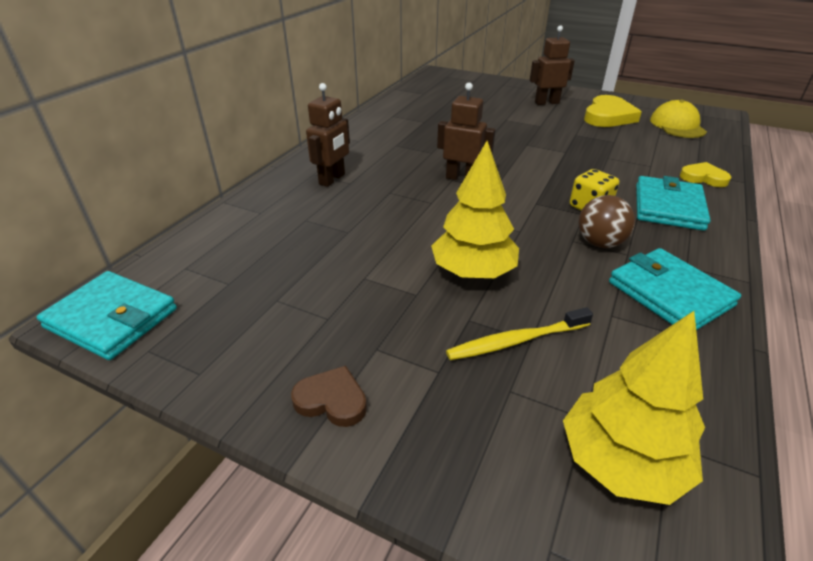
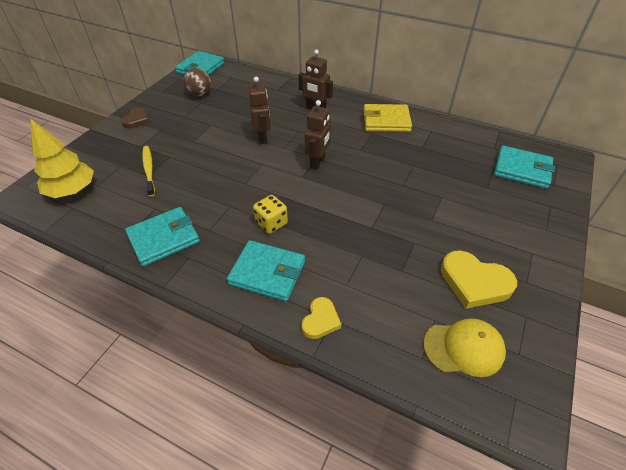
camera: 90 degrees right, 10 degrees up
(370, 136) = (386, 120): none -> yellow wallet
(456, 87) = (522, 169): none -> turquoise wallet
(473, 272) = (206, 160): yellow tree -> none
(546, 103) = (502, 234): brown robot -> brown robot (262, 137)
(599, 243) = (223, 218): brown ball -> brown ball (200, 94)

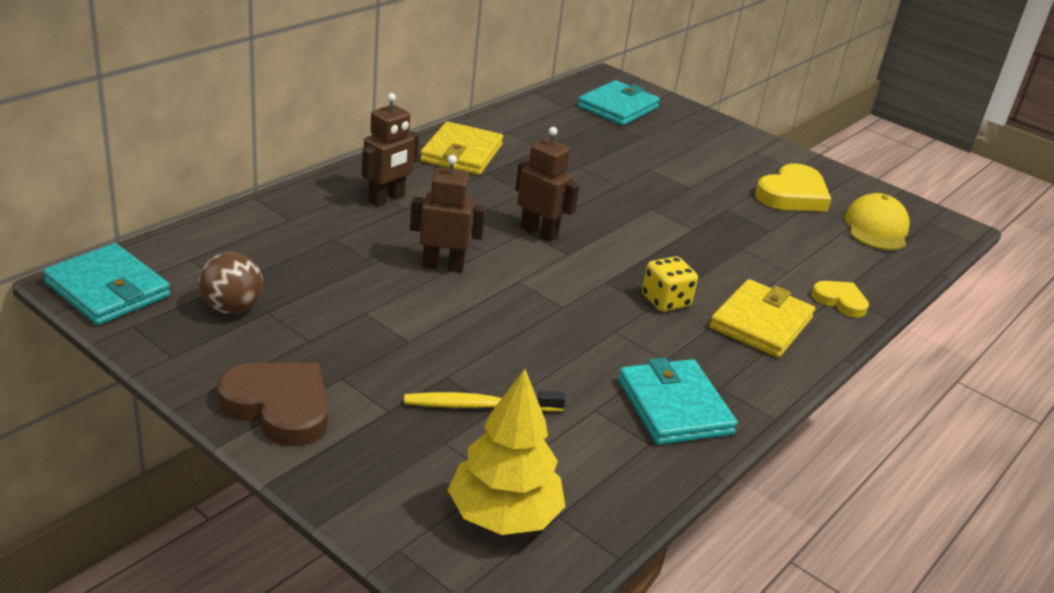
camera: 80 degrees left, 15 degrees down
(136, 120) = (279, 407): brown heart -> brown heart, size x1.70
(267, 272) = (761, 323): turquoise wallet -> yellow wallet

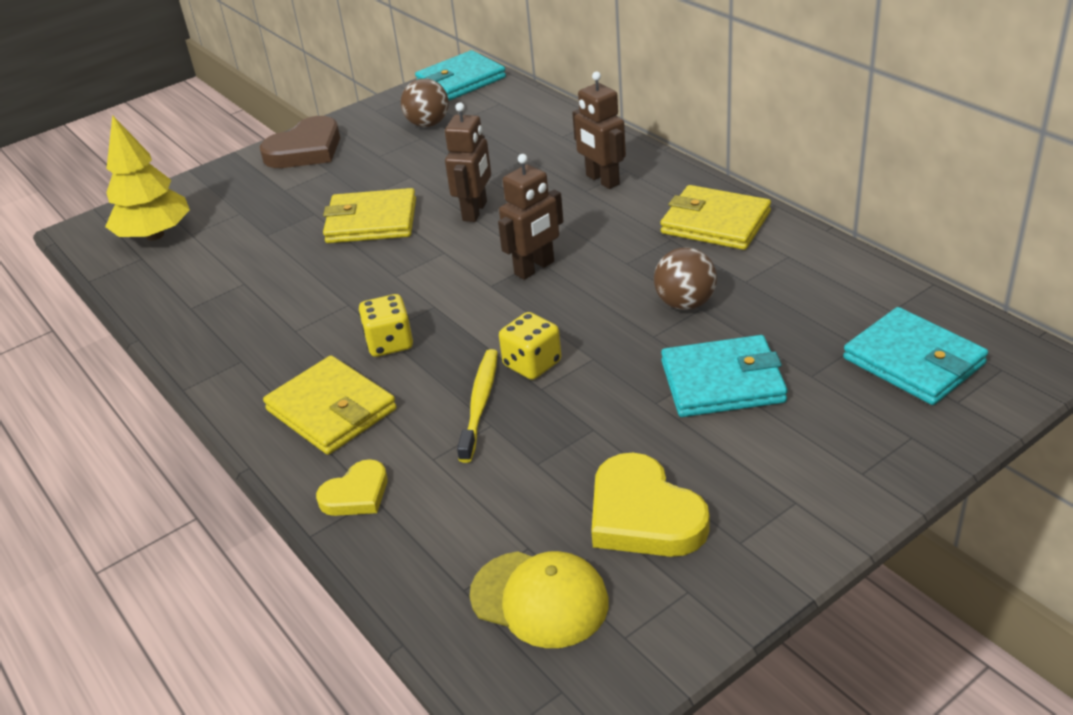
camera: 110 degrees right, 5 degrees up
(463, 331) = (371, 221): none -> yellow wallet
(479, 406) = (272, 227): yellow toothbrush -> yellow toothbrush (480, 404)
(575, 171) = (685, 303): none -> brown ball
(667, 232) = (532, 364): none -> yellow dice
(674, 407) = (226, 327): turquoise wallet -> turquoise wallet (722, 382)

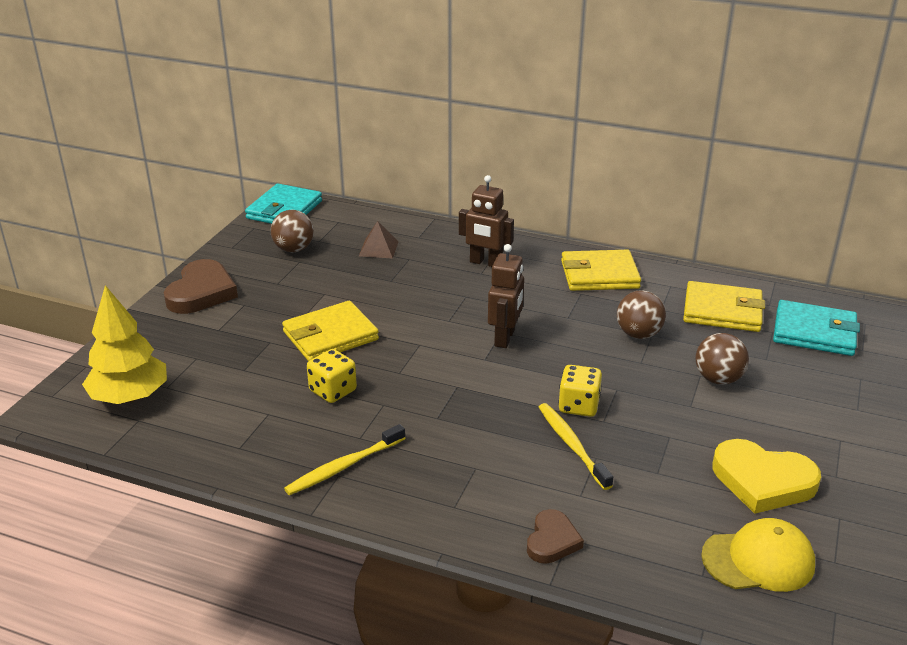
camera: 35 degrees left, 5 degrees down
(253, 354) = (344, 466): none -> yellow toothbrush
(331, 410) = (461, 487): yellow wallet -> yellow wallet (722, 311)
(356, 494) = (552, 540): yellow heart -> brown heart
(389, 343) = (452, 423): yellow dice -> yellow dice (333, 391)
(475, 211) = (411, 308): brown robot -> none
(509, 140) = (378, 248): none -> brown pyramid
(722, 382) = (718, 379): turquoise wallet -> brown ball

